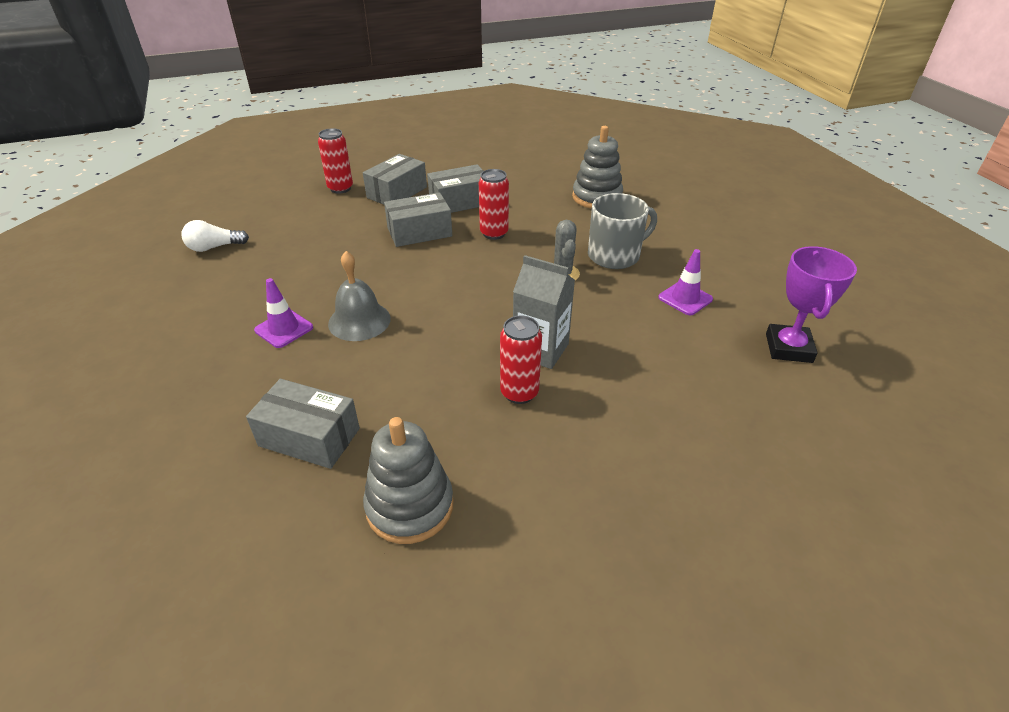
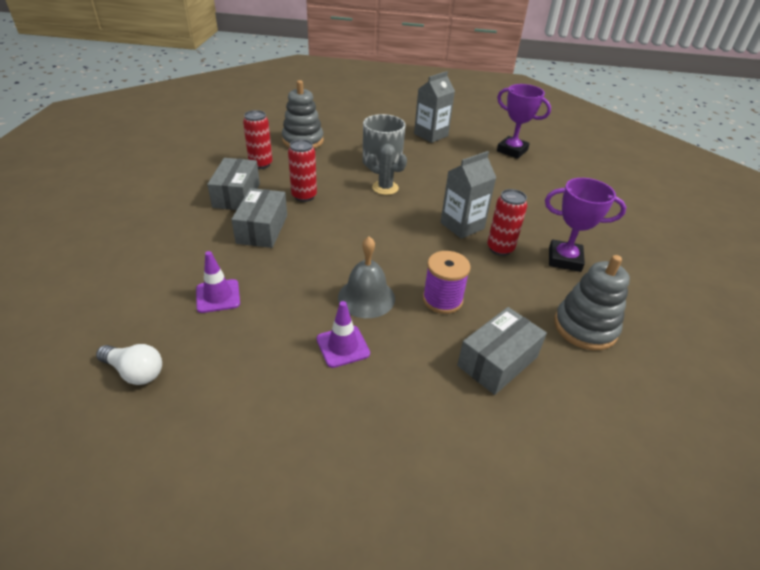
camera: 65 degrees left, 0 degrees up
(214, 247) = (135, 372): white light bulb -> white light bulb turned 75 degrees counterclockwise
(340, 188) = (121, 251): red can -> red can (261, 164)
(387, 371) = (442, 300): none -> purple spool
(397, 192) = (177, 221): grey box -> none
(546, 460) = (564, 259): none -> purple trophy
(685, 298) = (447, 159): purple traffic cone -> purple traffic cone (218, 296)
(730, 269) = (431, 135): none -> grey carton

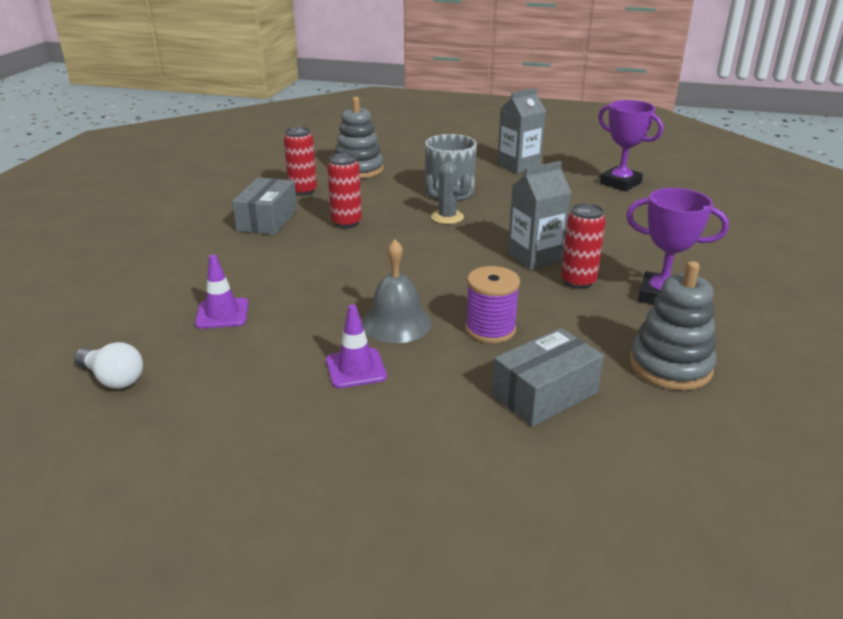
camera: 10 degrees right, 10 degrees down
(262, 229) = (289, 253): grey box -> none

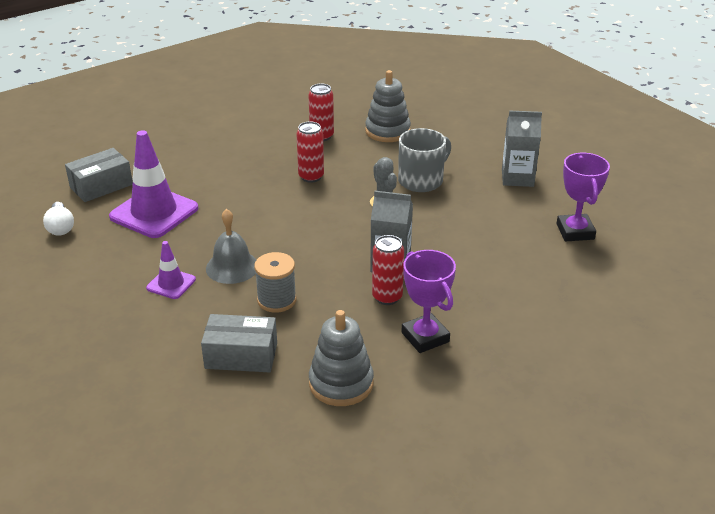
camera: 40 degrees right, 5 degrees up
(222, 314) = (154, 212): purple traffic cone -> purple traffic cone, size x1.96
(267, 220) = (266, 152): grey box -> grey box (101, 186)
(490, 329) = (277, 300): purple spool -> grey spool

